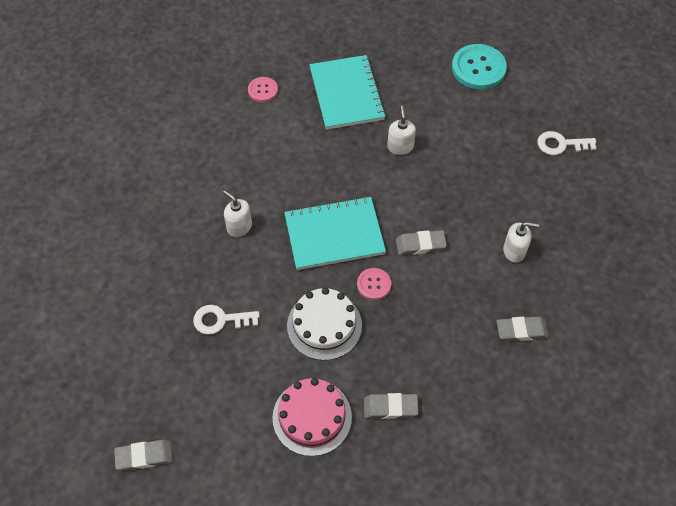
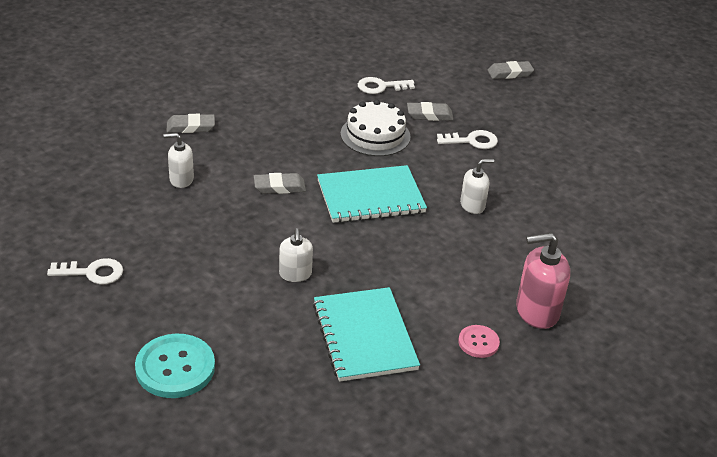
camera: 175 degrees right, 20 degrees down
(211, 117) = (536, 311): none -> pink soap dispenser
(239, 226) = (472, 205): white soap dispenser -> white soap dispenser turned 60 degrees counterclockwise
(312, 417) = (381, 87): pink cake -> white key
(374, 284) = (329, 160): pink button -> none
(390, 407) = (315, 89): grey eraser -> grey eraser (429, 115)

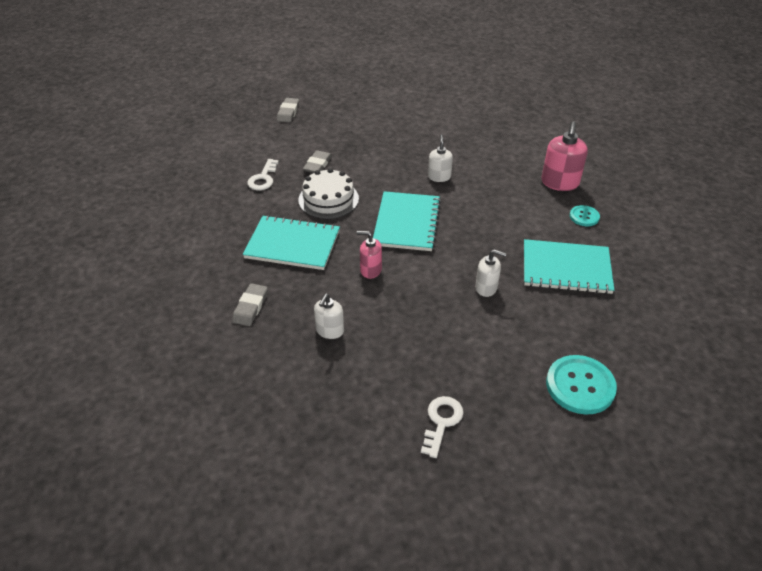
camera: 65 degrees left, 5 degrees up
(279, 187) = (370, 270): grey eraser -> pink soap dispenser
(289, 129) = (292, 244): none -> turquoise notebook
(472, 141) = (363, 154): white key -> none
(478, 342) = (584, 217): pink button -> turquoise button

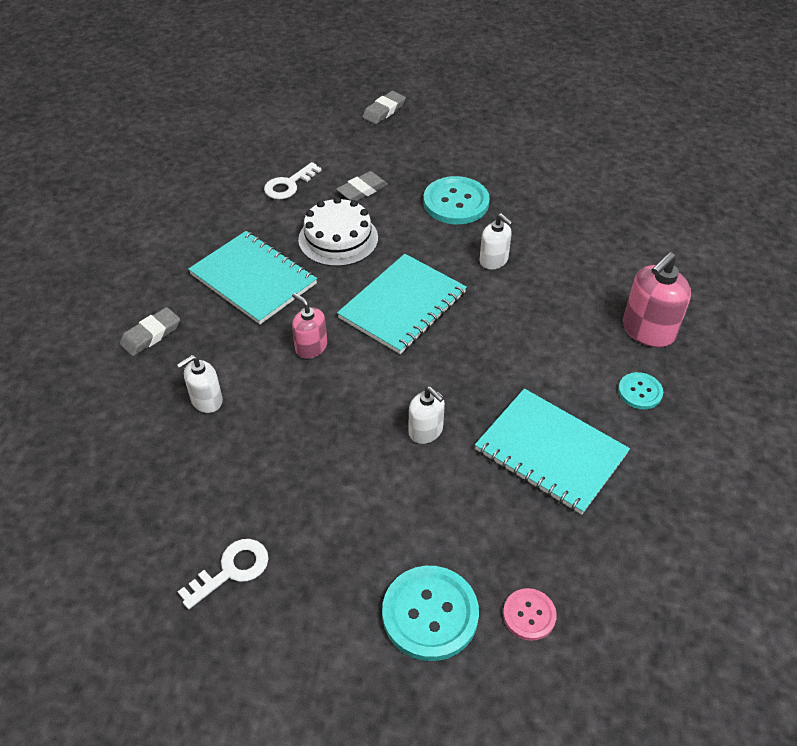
camera: 30 degrees right, 5 degrees up
(385, 152) = (456, 202): none -> turquoise button
(439, 177) = (494, 260): white soap dispenser -> white soap dispenser turned 105 degrees clockwise
(632, 359) = (529, 615): none -> pink button

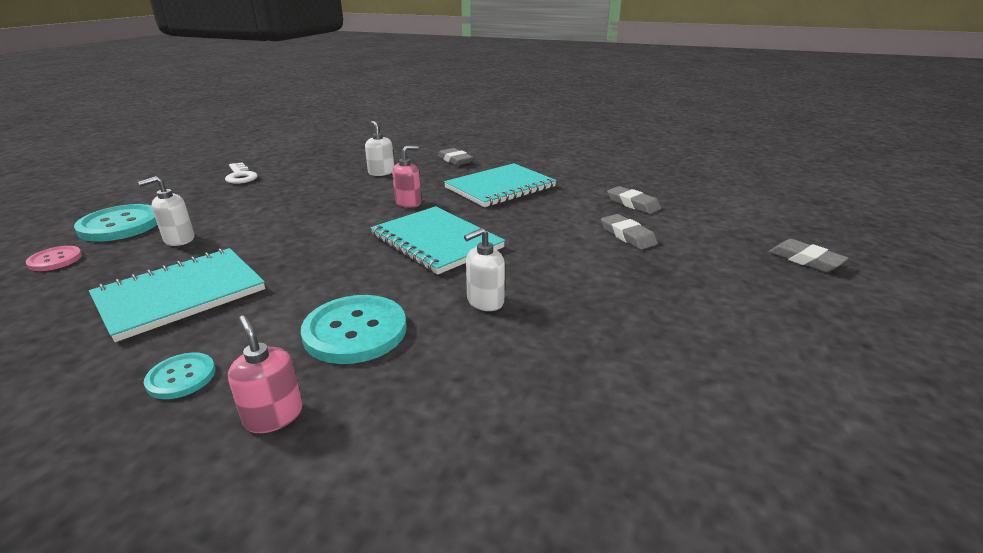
camera: 100 degrees right, 20 degrees down
(288, 185) = (633, 204): white key -> grey eraser
(338, 239) = (546, 220): white cake -> none
(426, 431) = (276, 238): white soap dispenser -> white soap dispenser (179, 239)
(456, 202) = (606, 289): turquoise button -> turquoise button (355, 331)
(648, 331) = (273, 416): pink soap dispenser -> pink soap dispenser, size x0.62

